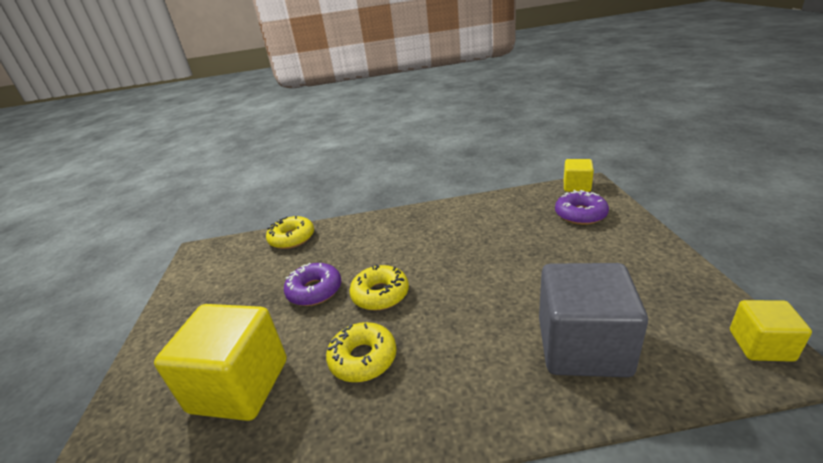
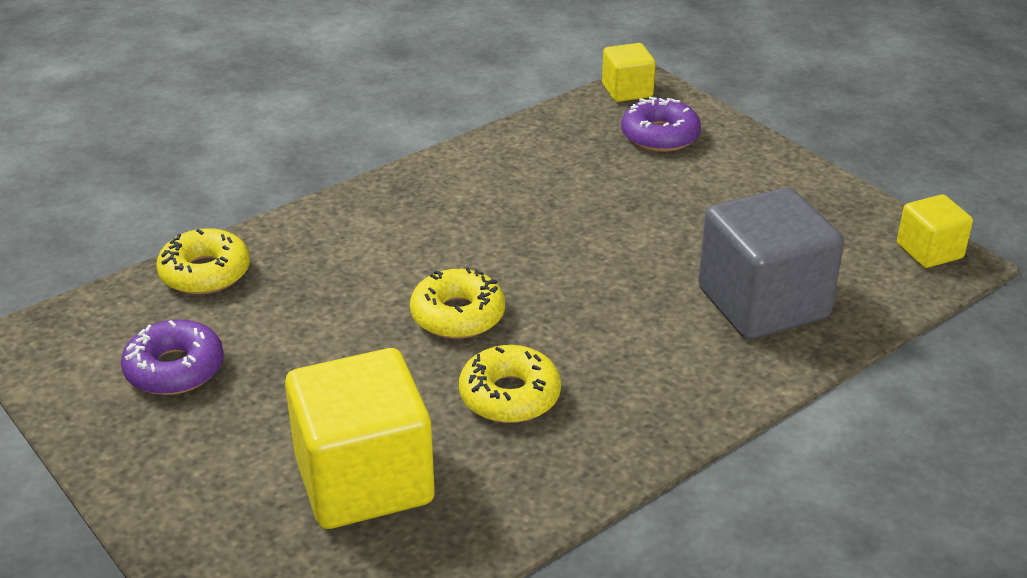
camera: 35 degrees left, 5 degrees up
(314, 290) = (344, 338): purple donut -> purple donut (174, 369)

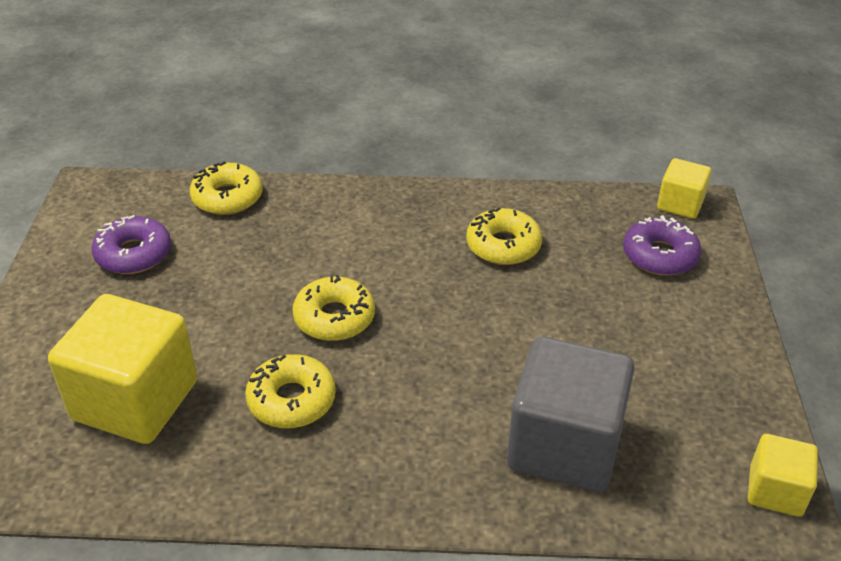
camera: 40 degrees right, 5 degrees up
(527, 187) = (503, 245): none -> yellow donut

